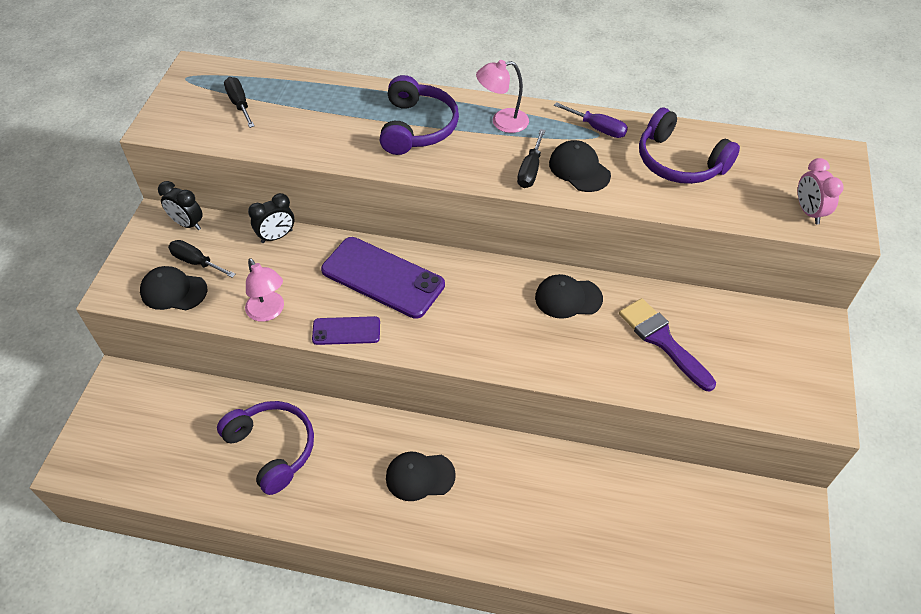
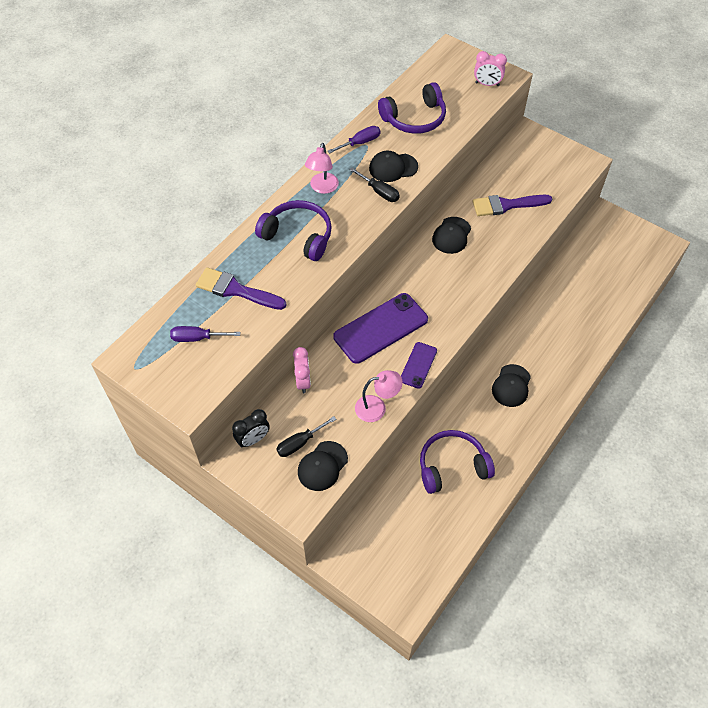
camera: 65 degrees left, 5 degrees up
(239, 104) = (197, 338): black screwdriver -> purple screwdriver
(277, 236) = (303, 381): black clock -> pink clock
(315, 108) = (236, 290): none -> purple brush

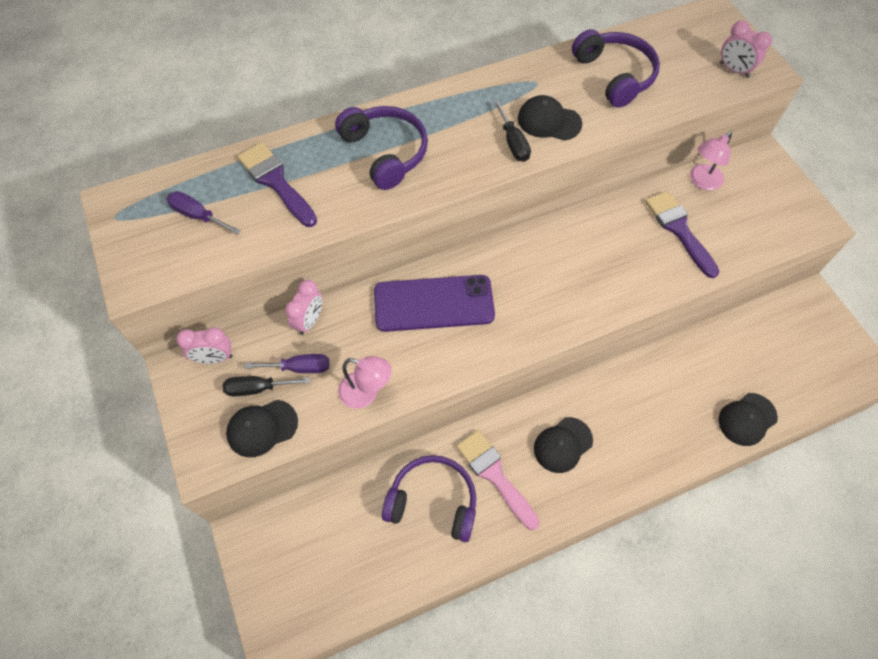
camera: 30 degrees right, 5 degrees up
(253, 439) = (214, 358): black clock -> pink clock
(322, 188) = (451, 110): pink lamp -> pink lamp (702, 181)
(360, 143) = (531, 77): purple screwdriver -> purple screwdriver (299, 368)
(414, 118) = (615, 75): purple headphones -> purple headphones turned 120 degrees counterclockwise
(418, 365) = (446, 368): purple phone -> none
(451, 235) = (588, 235): black cap -> black cap (747, 419)
(480, 428) = (494, 475): none -> pink brush
(506, 205) = (679, 230): purple brush -> purple brush turned 45 degrees clockwise

